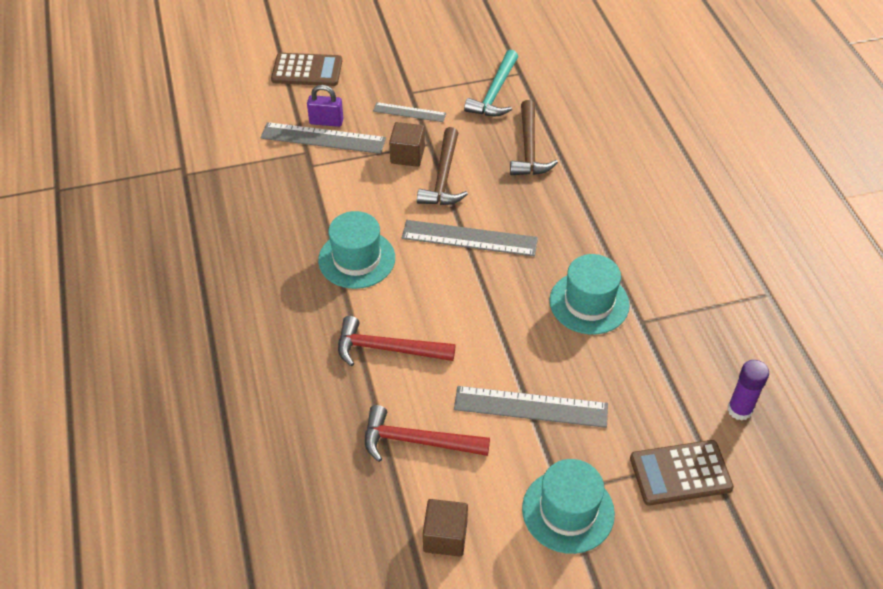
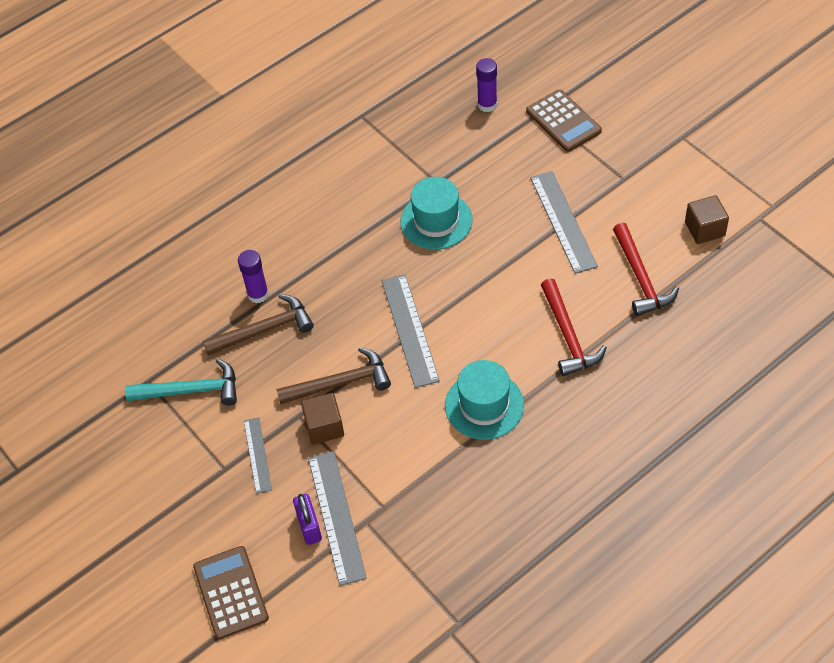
camera: 110 degrees left, 5 degrees up
(568, 511) = (636, 170): turquoise hat -> none
(570, 155) = (258, 294): none -> purple glue stick

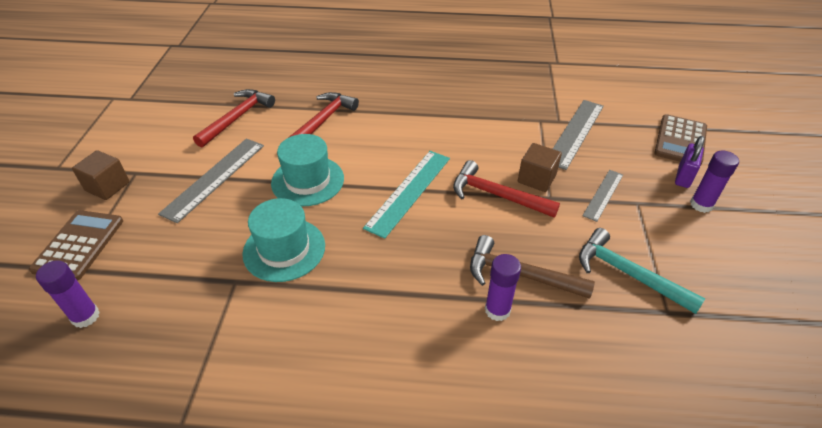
camera: 140 degrees left, 10 degrees down
(170, 511) = (701, 205): none -> purple glue stick
(309, 527) = (598, 139): purple padlock -> purple padlock (683, 177)
(340, 383) = (497, 195): brown hammer -> red hammer
(410, 330) = (409, 191): grey ruler -> turquoise ruler
(484, 405) = (419, 124): turquoise hat -> turquoise hat (307, 181)
(704, 229) = (162, 114): brown cube -> brown cube (107, 186)

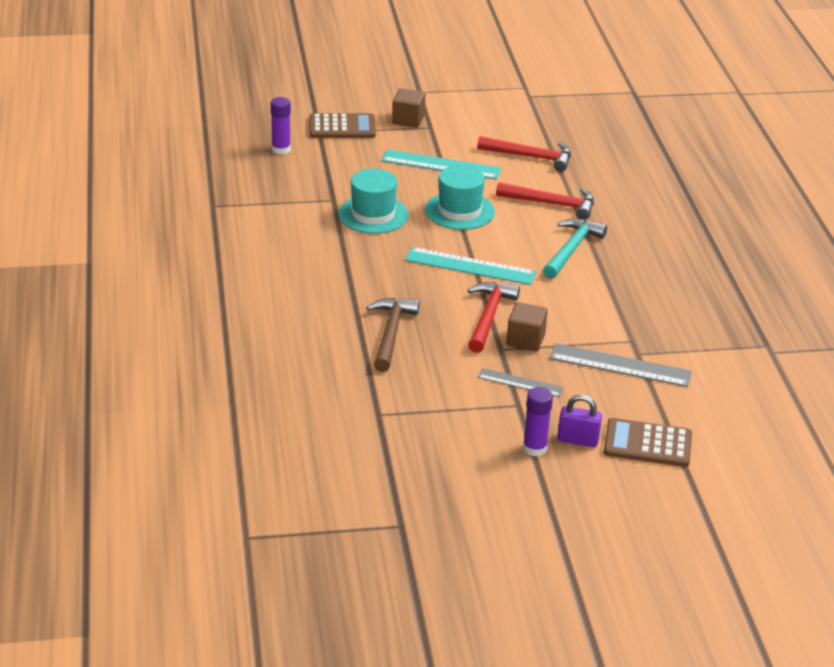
camera: 75 degrees right, 10 degrees down
(214, 178) = (441, 165): grey ruler -> turquoise ruler
(497, 310) = (348, 323): purple glue stick -> none
(628, 274) = (415, 394): turquoise hammer -> turquoise hammer (571, 249)

